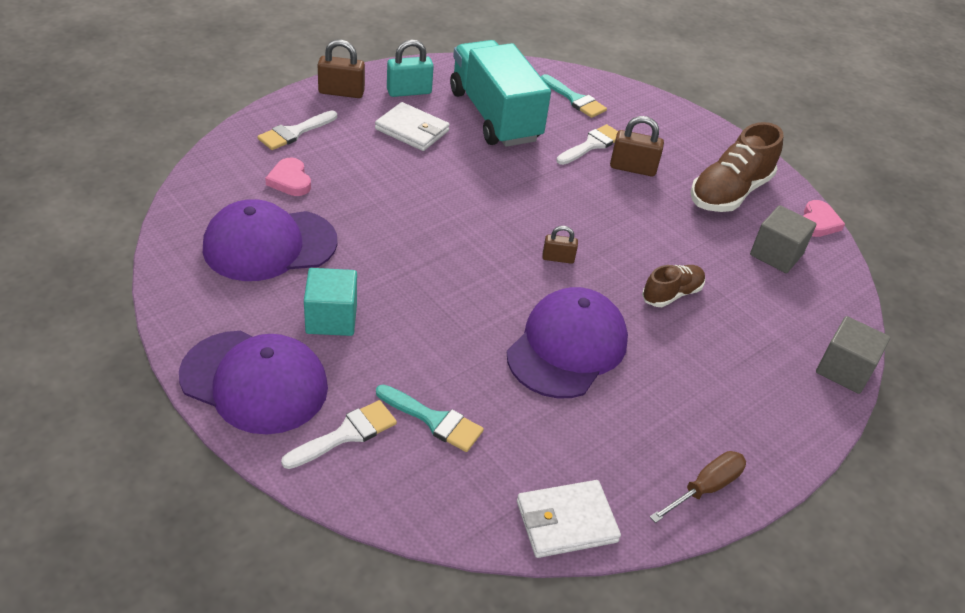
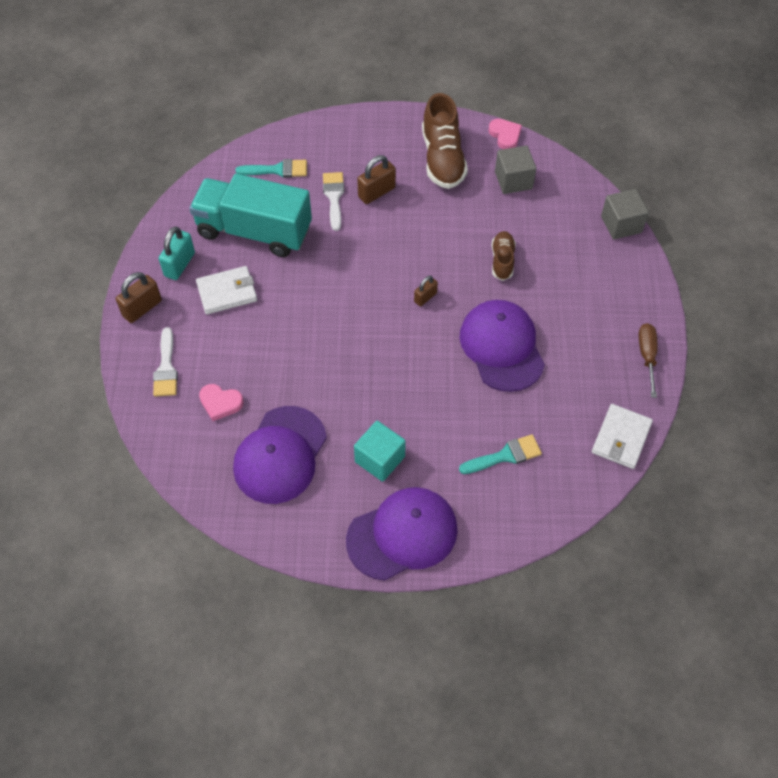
camera: 45 degrees left, 15 degrees up
(346, 434) = (482, 509): white brush -> none

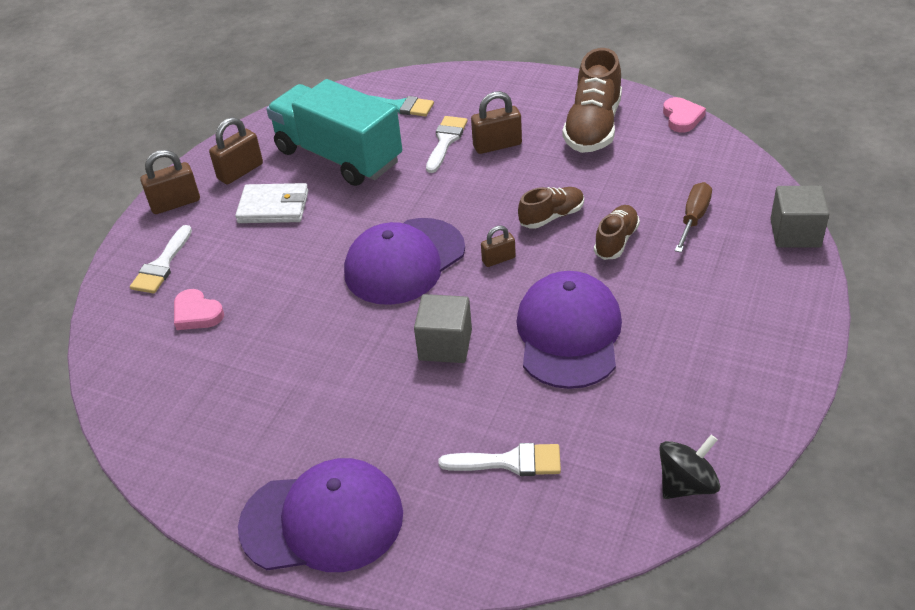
camera: 25 degrees right, 15 degrees down
(179, 264) = (240, 171): turquoise padlock -> brown padlock
(280, 455) = (229, 385): purple cap -> purple cap (404, 261)
(380, 459) = (344, 422): turquoise cube -> none
(447, 250) = (551, 216): none -> brown shoe
(505, 456) = (509, 462): turquoise brush -> white brush
(513, 180) = (671, 162): grey cube -> grey cube (445, 345)
(621, 438) = (686, 484): white wallet -> black spinning top
(647, 356) = (769, 392): brown screwdriver -> brown screwdriver (693, 219)

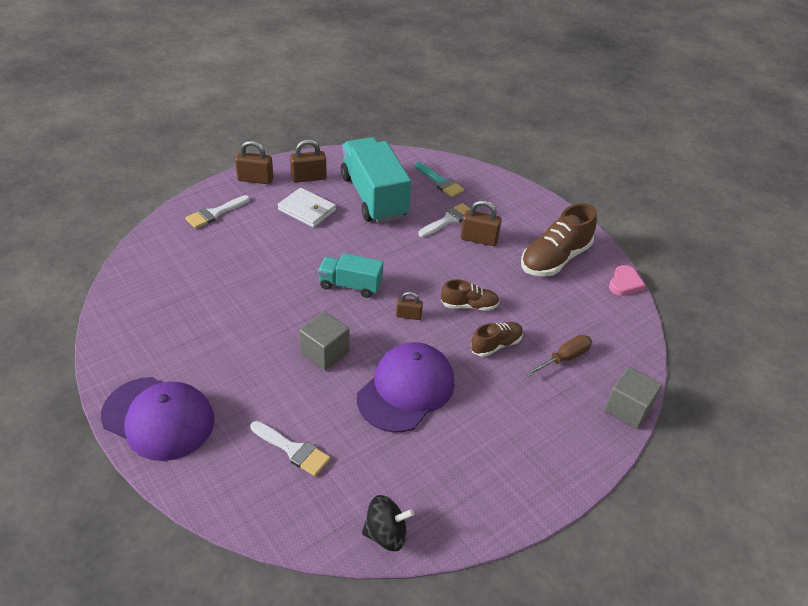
camera: 25 degrees right, 0 degrees up
(197, 313) = (206, 253): pink heart -> none
(404, 261) = (350, 285): purple cap -> turquoise truck

